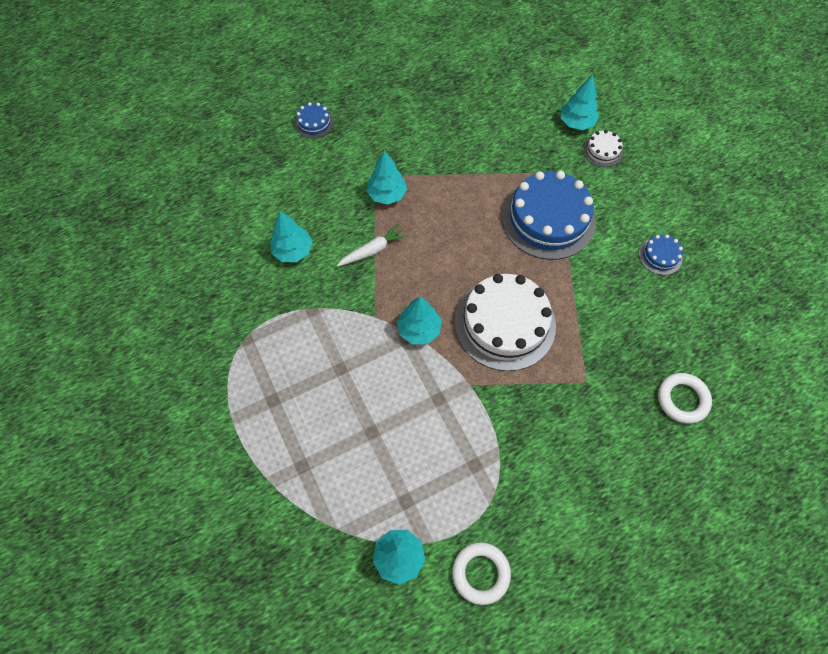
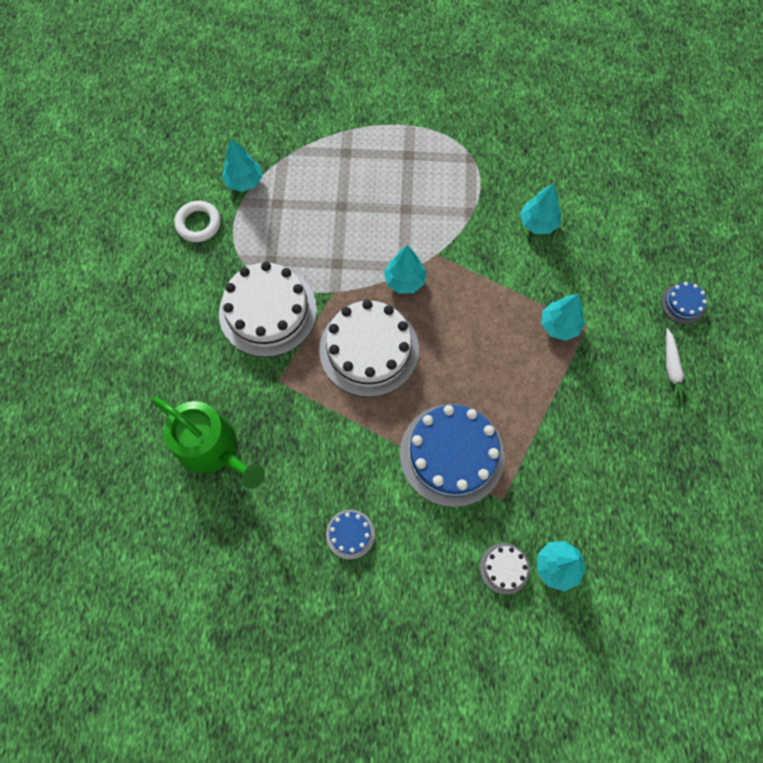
camera: 120 degrees right, 5 degrees up
(372, 250) = (503, 284): white carrot -> white carrot (671, 370)
(528, 433) = (268, 311): none -> white cake
(682, 399) = (212, 448): white ring -> green watering can

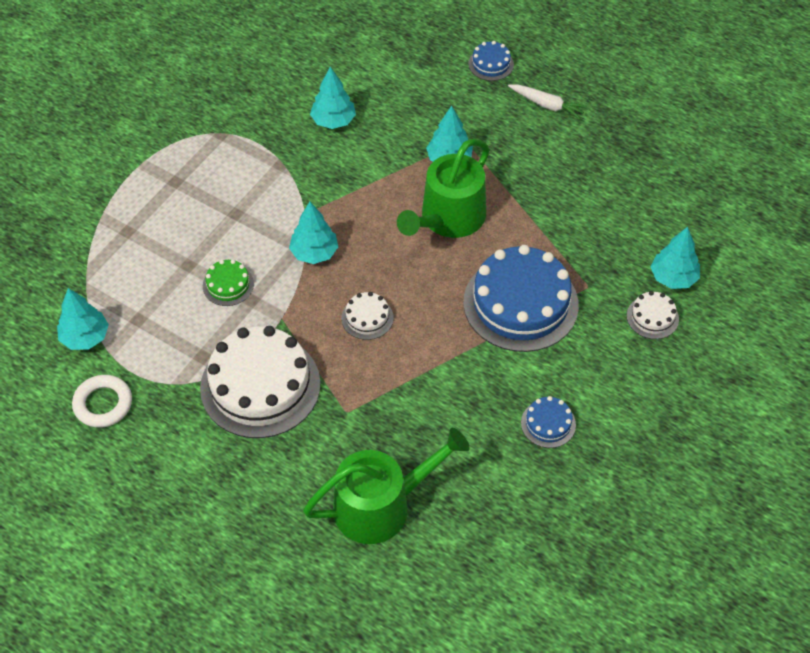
camera: 60 degrees left, 15 degrees down
(340, 241) = (228, 285): none -> green cake
(369, 349) = (367, 318): white cake -> white cake, size x0.45
(500, 356) = (448, 218): none -> green watering can

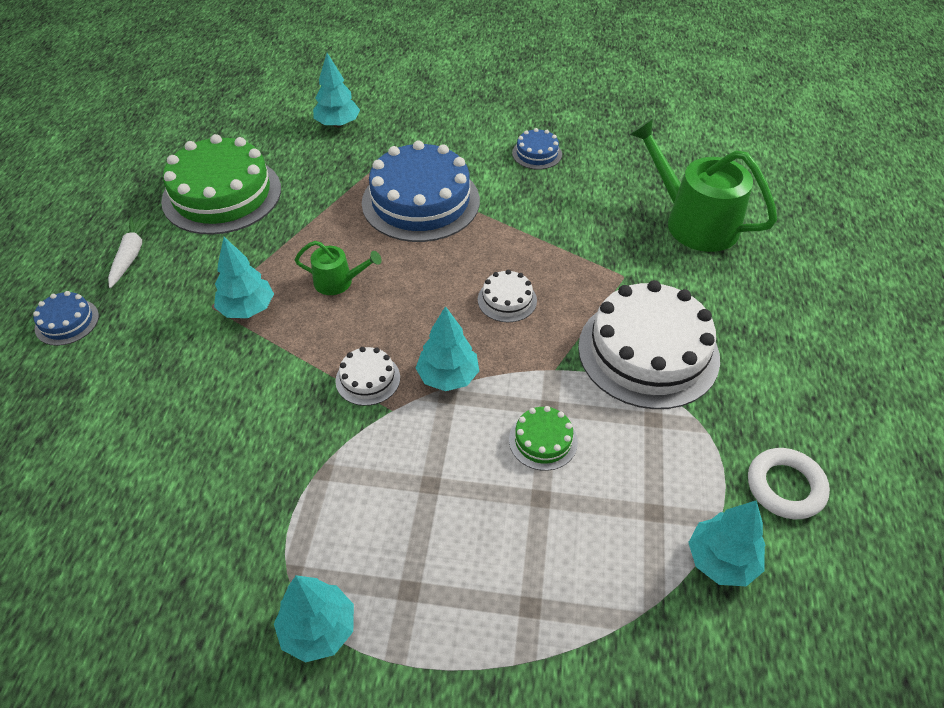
camera: 115 degrees left, 5 degrees down
(333, 121) = (218, 444): turquoise tree -> turquoise tree (318, 629)
(448, 218) = (338, 282): green watering can -> green watering can, size x0.50
(599, 171) = (222, 194): none -> green cake
(652, 317) = (388, 126): white cake -> white cake (368, 379)

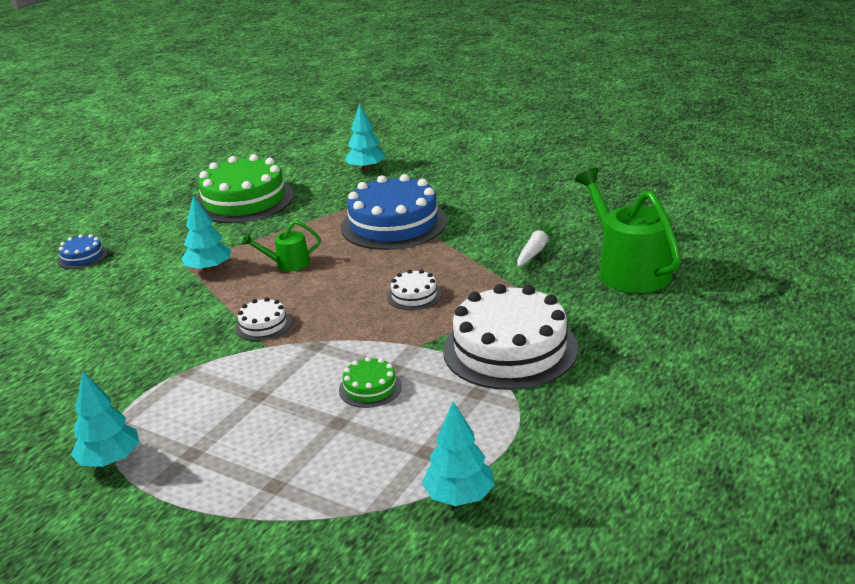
camera: 25 degrees right, 20 degrees down
(131, 255) = (153, 227): white carrot -> white carrot (535, 250)
(338, 282) = (288, 263): green watering can -> green watering can turned 135 degrees clockwise
(448, 377) = (326, 334): turquoise tree -> none
(537, 153) = (519, 206): blue cake -> none
(785, 487) = (562, 462): white ring -> none

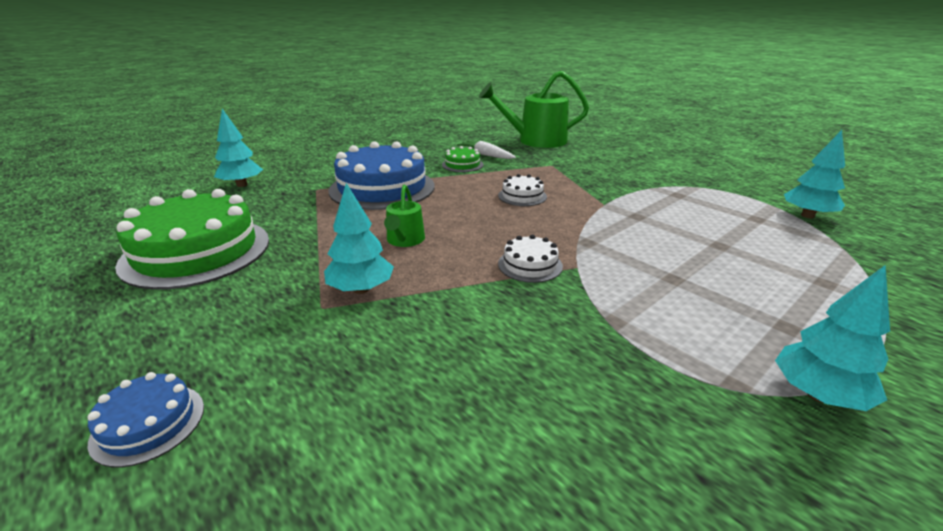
camera: 75 degrees left, 0 degrees up
(370, 388) = (665, 228): green cake -> green cake (462, 165)
(510, 349) = (621, 179): white cake -> none

